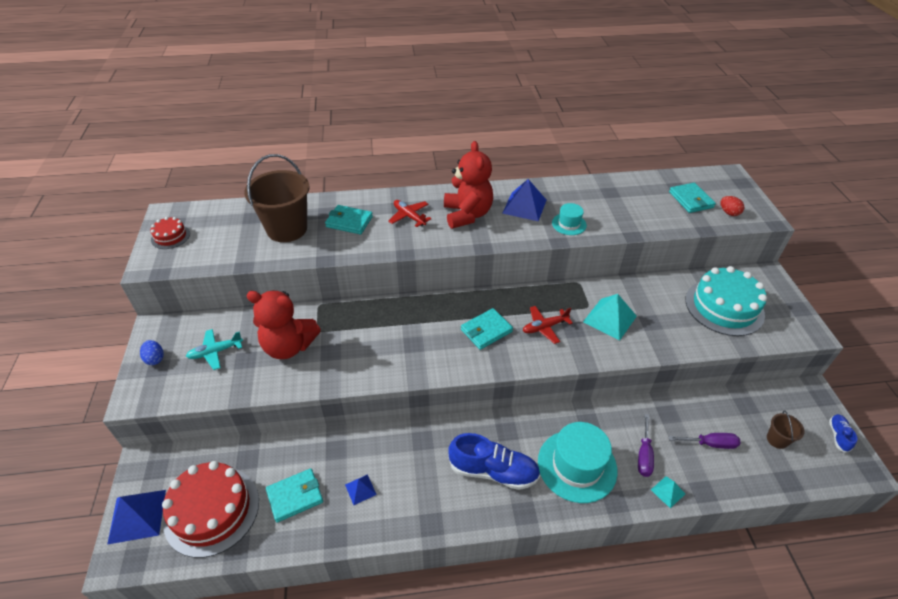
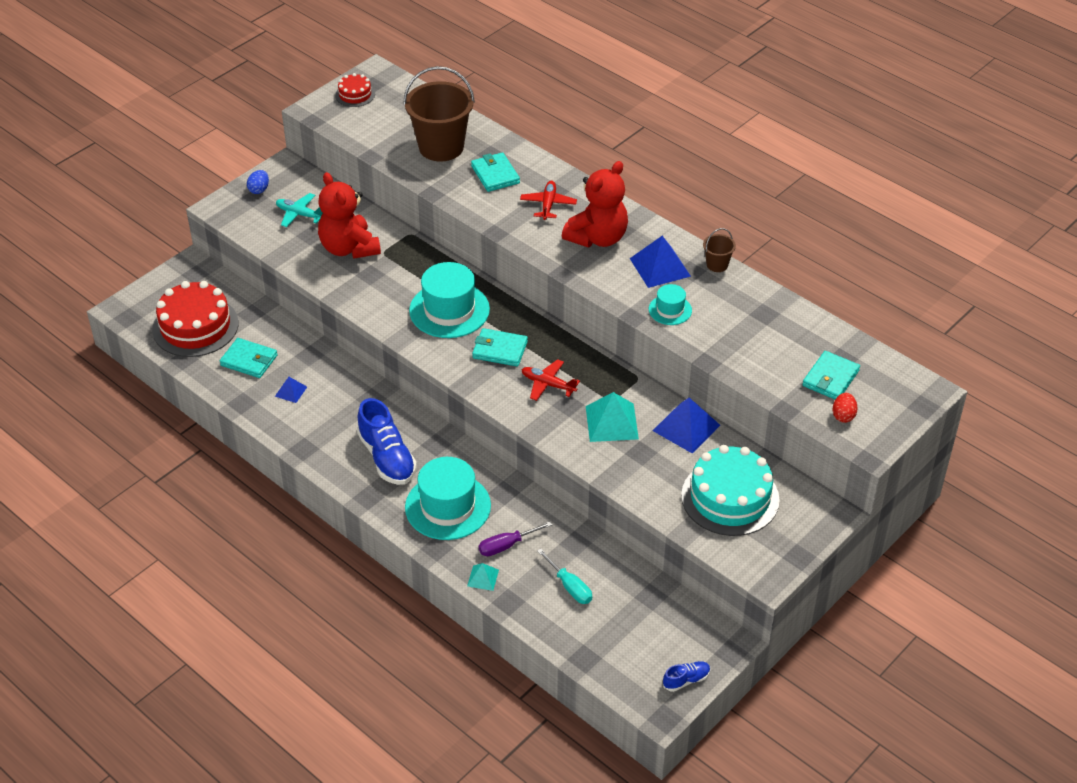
camera: 50 degrees right, 0 degrees up
(137, 516) = (155, 294): blue pyramid -> blue pyramid (686, 428)
(418, 332) = (449, 310): none -> turquoise hat
(710, 444) = (569, 586): purple screwdriver -> turquoise screwdriver
(777, 439) = (629, 634): brown bucket -> brown bucket (717, 265)

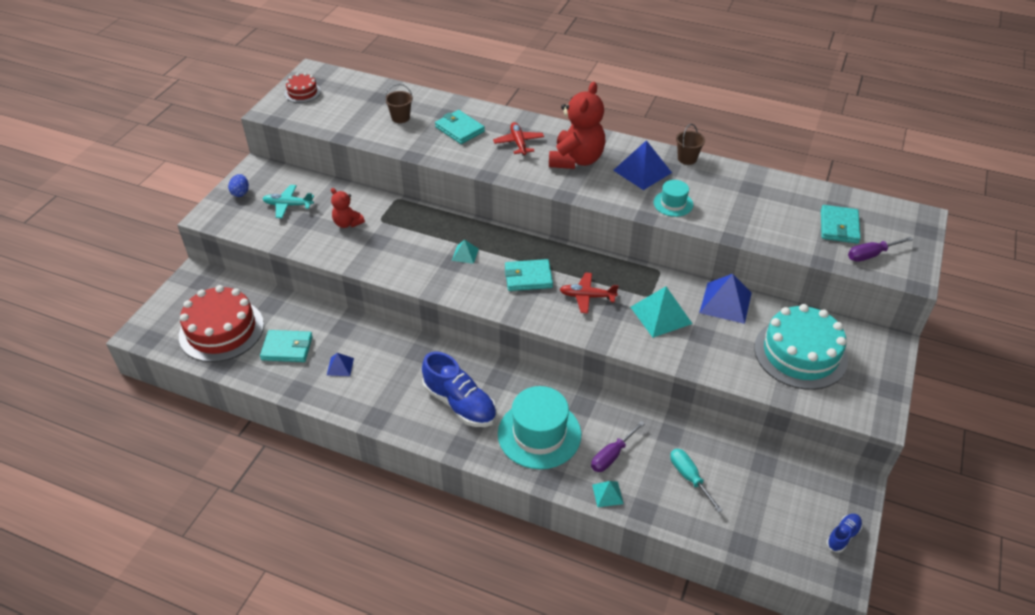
camera: 20 degrees left, 0 degrees up
(349, 248) = (347, 223): red teddy bear -> red teddy bear, size x0.53
(441, 147) = (400, 118): brown bucket -> brown bucket, size x0.45
(449, 310) = (465, 254): turquoise hat -> turquoise pyramid
(569, 586) = (689, 477): turquoise screwdriver -> turquoise screwdriver turned 150 degrees counterclockwise
(843, 416) = (871, 255): red egg -> purple screwdriver

